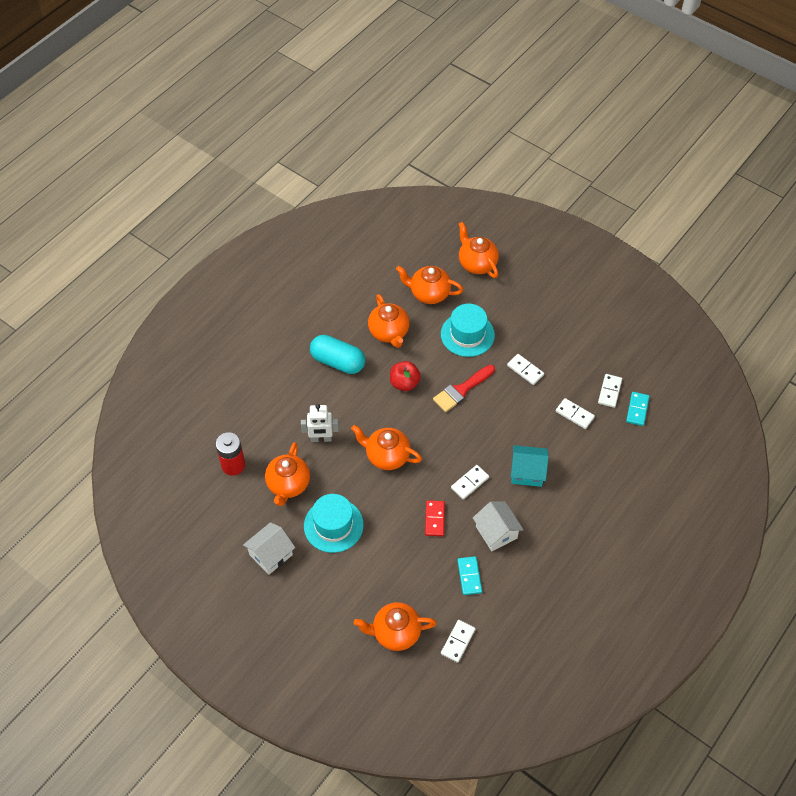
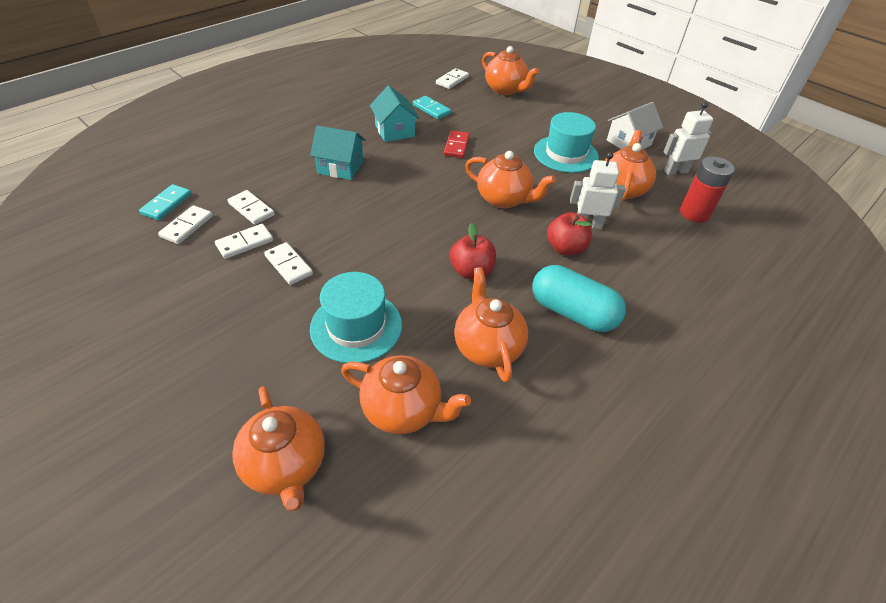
camera: 175 degrees left, 10 degrees down
(235, 517) = (676, 171): none -> white robot
(339, 413) = (565, 248): none -> red apple
(395, 633) = (505, 90): orange teapot -> orange teapot turned 45 degrees clockwise
(461, 390) = (391, 253): red brush -> none
(469, 483) = (410, 167): white domino -> white domino (245, 243)
(469, 576) = (431, 109): turquoise domino -> turquoise domino turned 45 degrees counterclockwise
(496, 532) = (394, 131): white house -> turquoise house

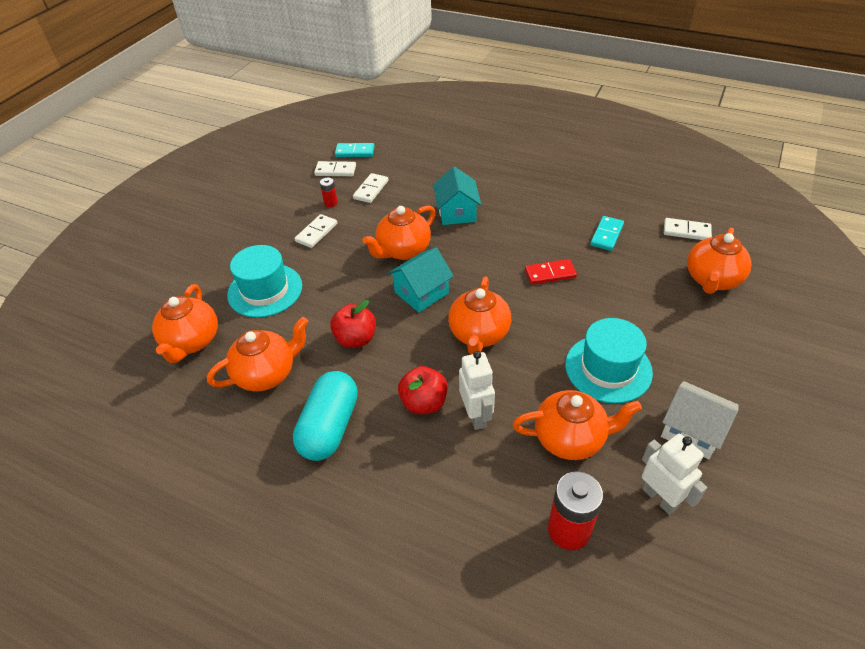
camera: 75 degrees right, 0 degrees up
(245, 243) = (331, 203): white domino -> red battery
(286, 465) = (139, 300): orange teapot -> orange teapot (403, 250)
(394, 131) = (542, 224): turquoise house -> turquoise house (421, 293)

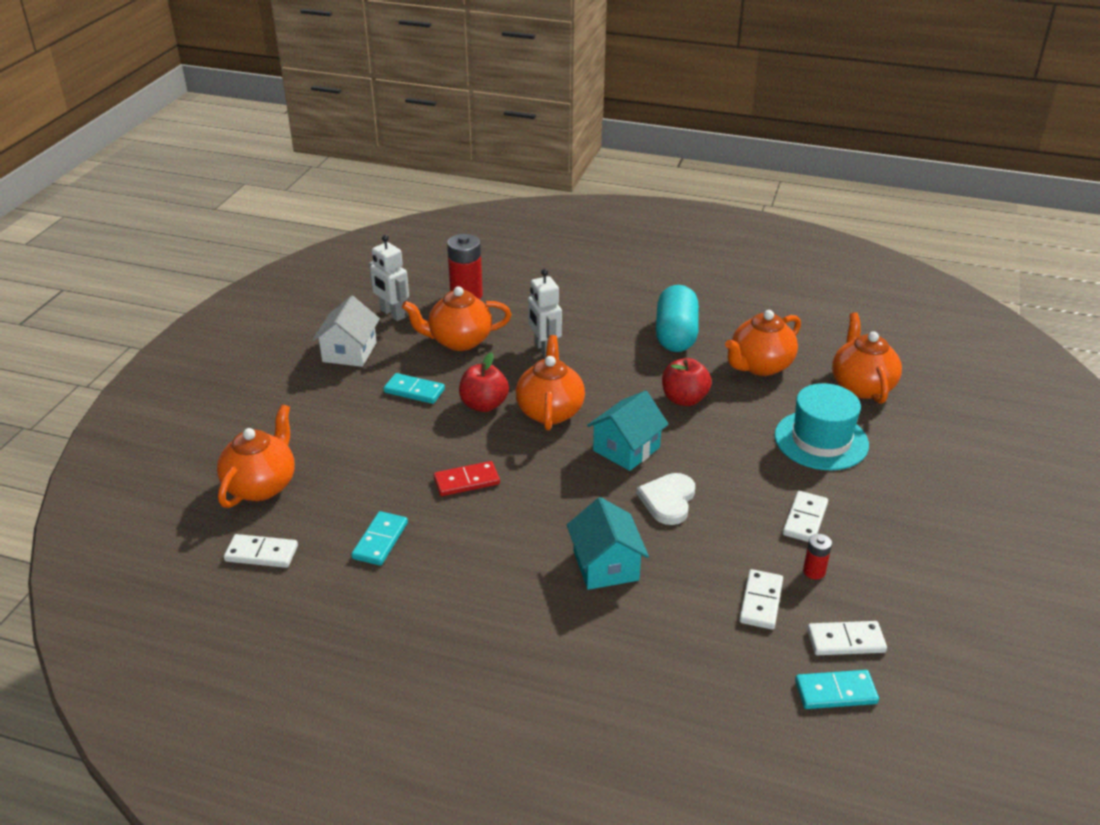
camera: 170 degrees right, 10 degrees down
(403, 250) = (668, 500): orange teapot -> white heart
(424, 403) = (595, 355): red apple -> red apple (484, 405)
(608, 368) = (414, 391): turquoise hat -> turquoise domino
(692, 431) = (349, 352): white house -> white house turned 75 degrees clockwise

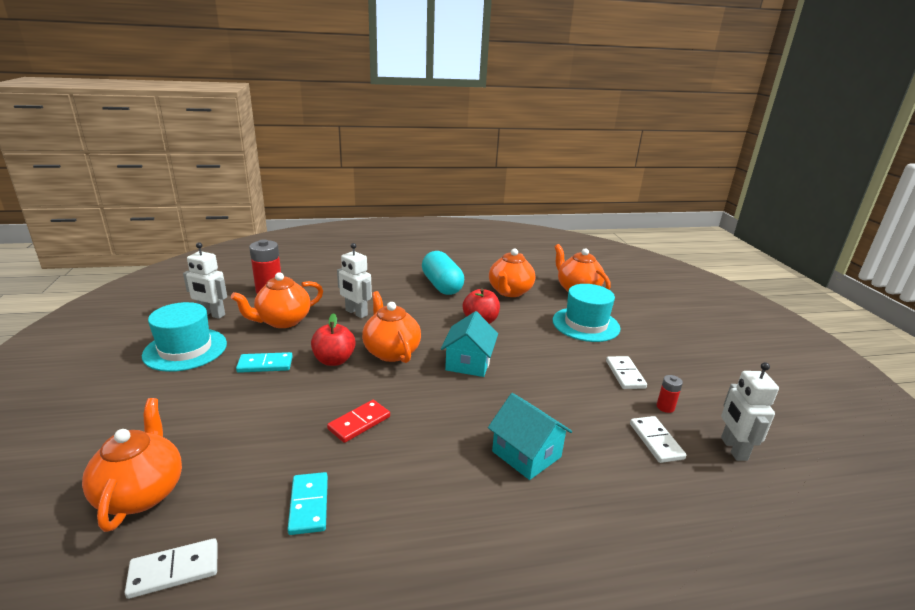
camera: 30 degrees left, 10 degrees down
(349, 352) = (185, 349): white house -> turquoise hat
(668, 500) = (528, 389): white heart -> none
(835, 692) = (769, 491): turquoise domino -> none
(845, 641) = (733, 449): white domino -> white robot

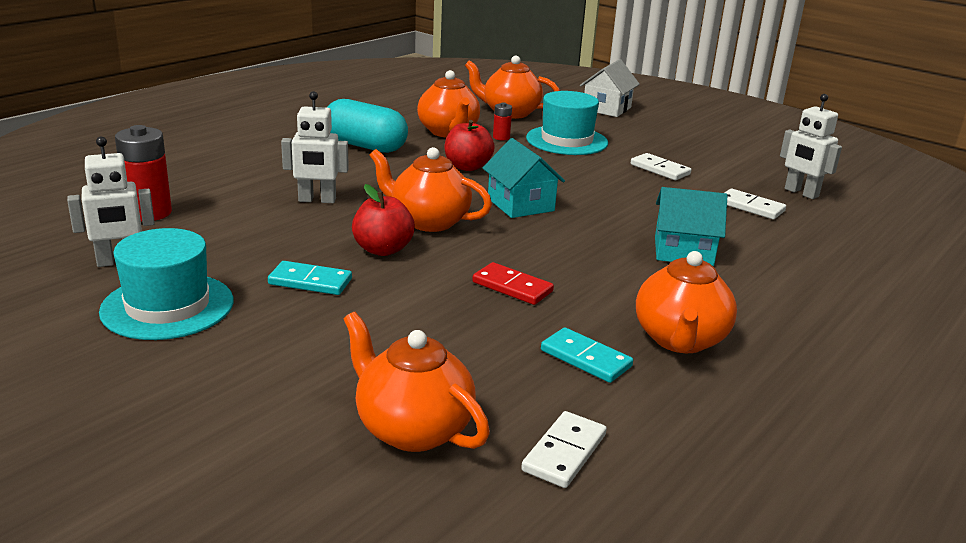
camera: 40 degrees left, 0 degrees up
(265, 364) = (310, 281): turquoise domino -> turquoise domino turned 60 degrees clockwise
(283, 321) = (240, 236): orange teapot -> orange teapot (679, 340)
(359, 423) = (512, 287): red domino -> red domino turned 60 degrees counterclockwise
(663, 308) = (607, 108): none -> white house
(665, 407) = (722, 182): red battery -> red battery (501, 137)

